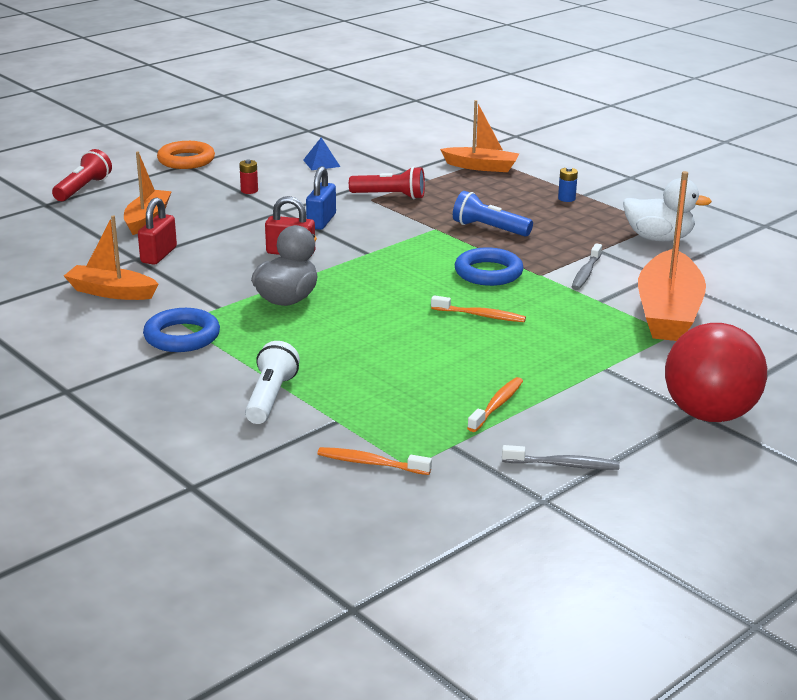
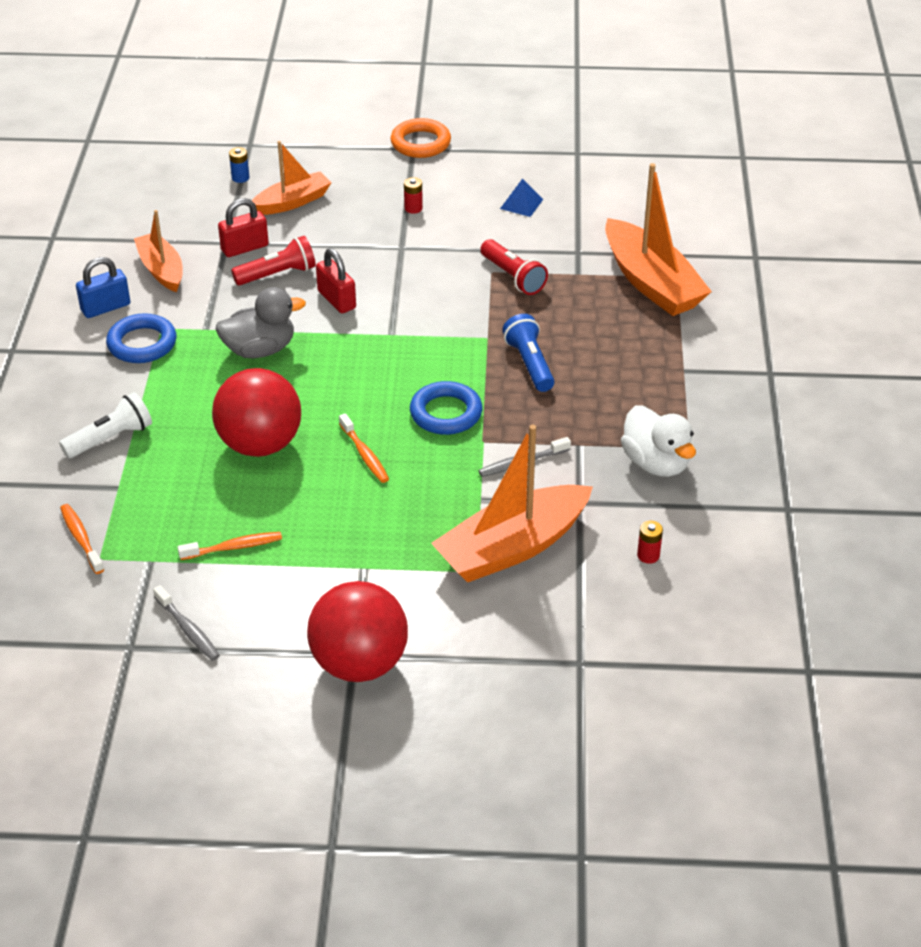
camera: 45 degrees right, 15 degrees up
(83, 189) = (298, 139): red flashlight -> red flashlight (277, 274)
(321, 221) = (412, 277): blue padlock -> blue padlock (105, 307)
(396, 345) = (260, 444): none -> red ball
(481, 167) = (651, 283): orange boat -> orange boat, size x1.66
(566, 198) = (659, 366): blue battery -> blue battery (240, 178)
(745, 278) = (648, 555): none -> red battery

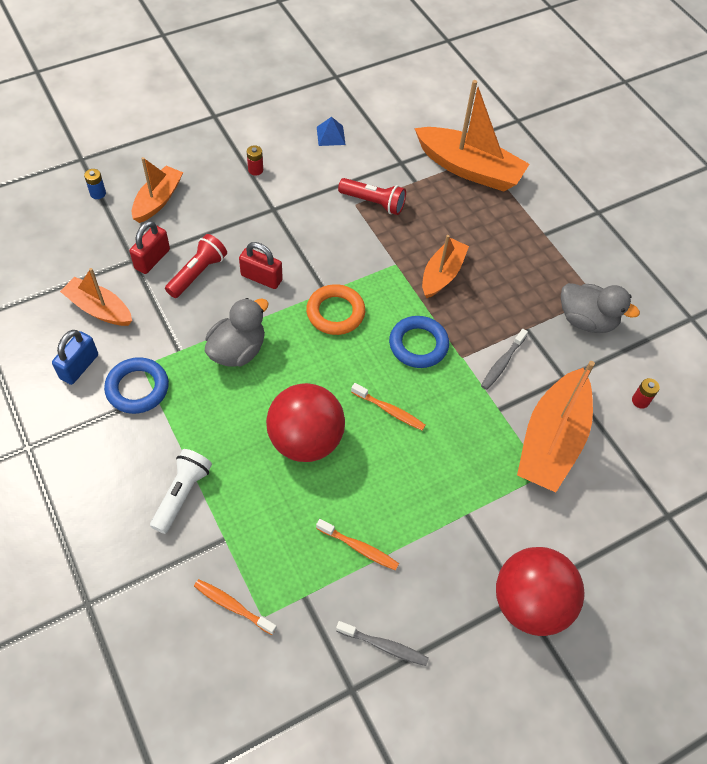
camera: 35 degrees left, 15 degrees up
(234, 547) = (359, 548): orange toothbrush -> orange toothbrush turned 75 degrees clockwise
(420, 143) = (216, 108): orange ring -> orange ring (335, 313)
(529, 364) = (442, 274): blue flashlight -> orange boat
(656, 463) = (586, 320): white duck -> grey duck

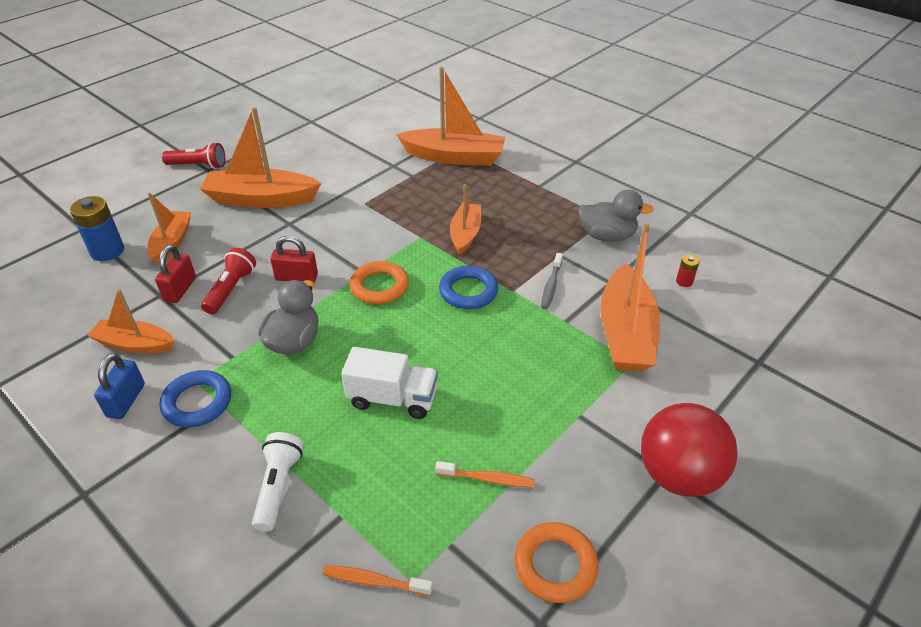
camera: 15 degrees left, 15 degrees down
(98, 193) = (107, 251): blue battery -> blue battery, size x2.03
(255, 170) = (261, 199): red battery -> orange boat
(305, 440) = (393, 398): red ball -> white truck
(330, 135) = (322, 161): blue pyramid -> none
(373, 202) = (380, 198): red flashlight -> red flashlight (198, 165)
(384, 646) = (555, 565): grey toothbrush -> orange ring
(389, 410) = (465, 350): orange toothbrush -> none

